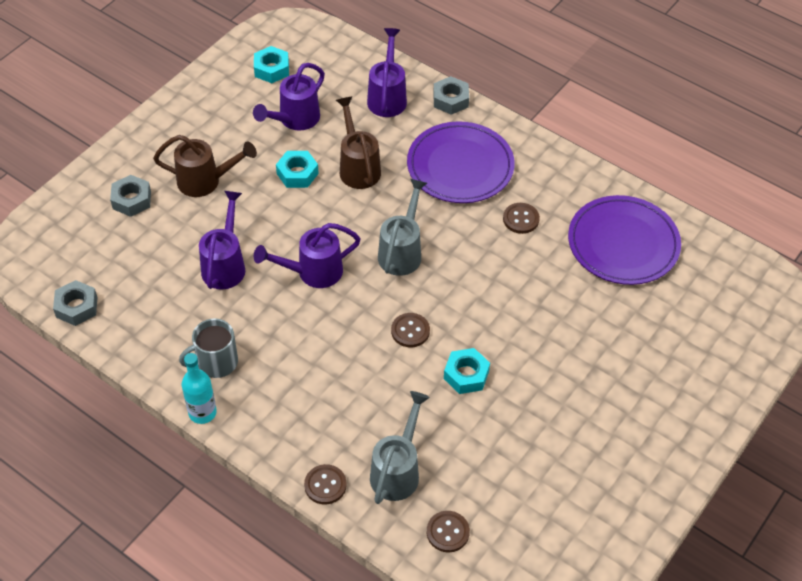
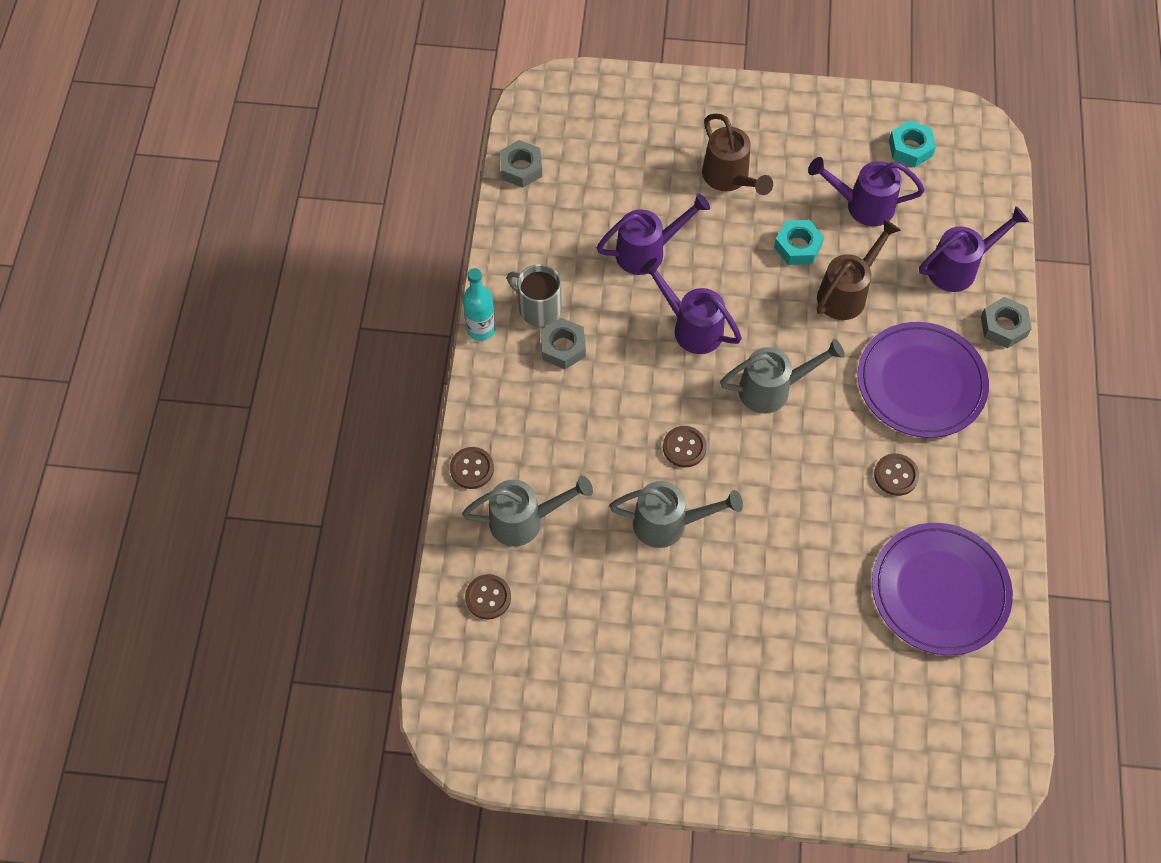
camera: 60 degrees right, 10 degrees up
(131, 200) = (663, 135): grey nut -> grey nut (563, 347)
(466, 375) = (668, 523): turquoise nut -> grey watering can

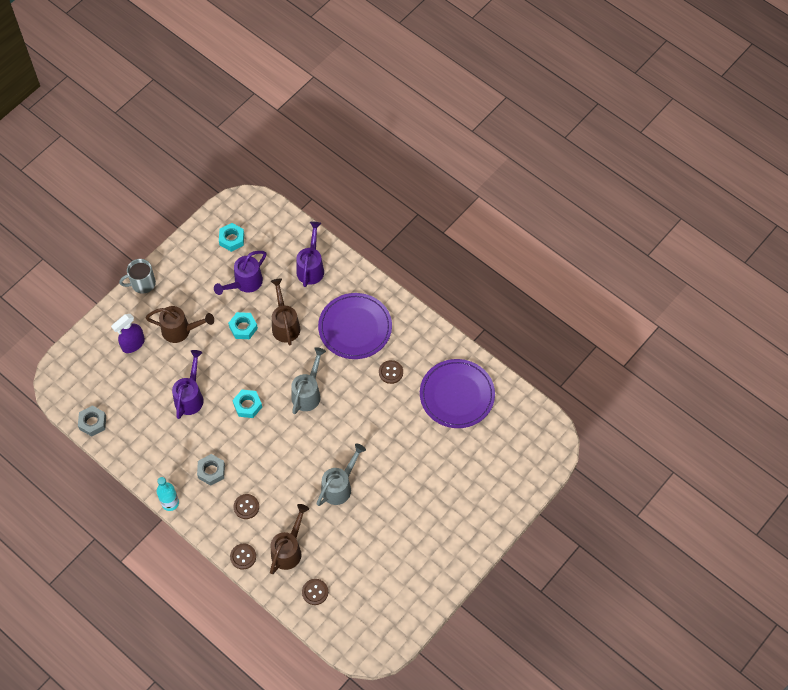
camera: 55 degrees left, 0 degrees up
(524, 520) = (288, 550): grey watering can -> brown watering can
(538, 308) = (180, 468): grey mug -> grey mug (142, 283)
(664, 139) = (133, 344): none -> purple spray bottle
(684, 447) = (307, 453): brown button -> brown button (246, 507)
(691, 327) = (247, 405): purple watering can -> turquoise nut
(1003, 326) = (355, 272): grey nut -> none

